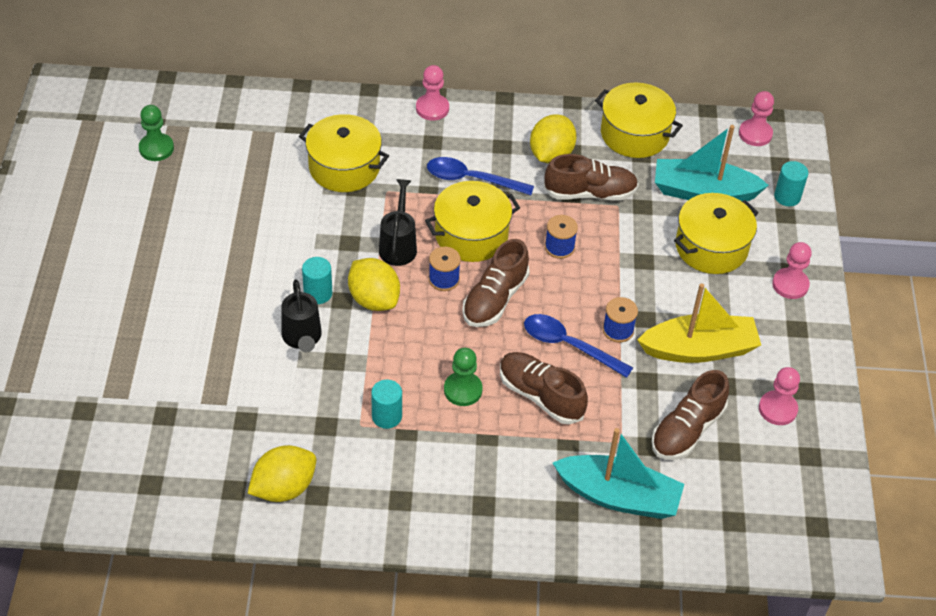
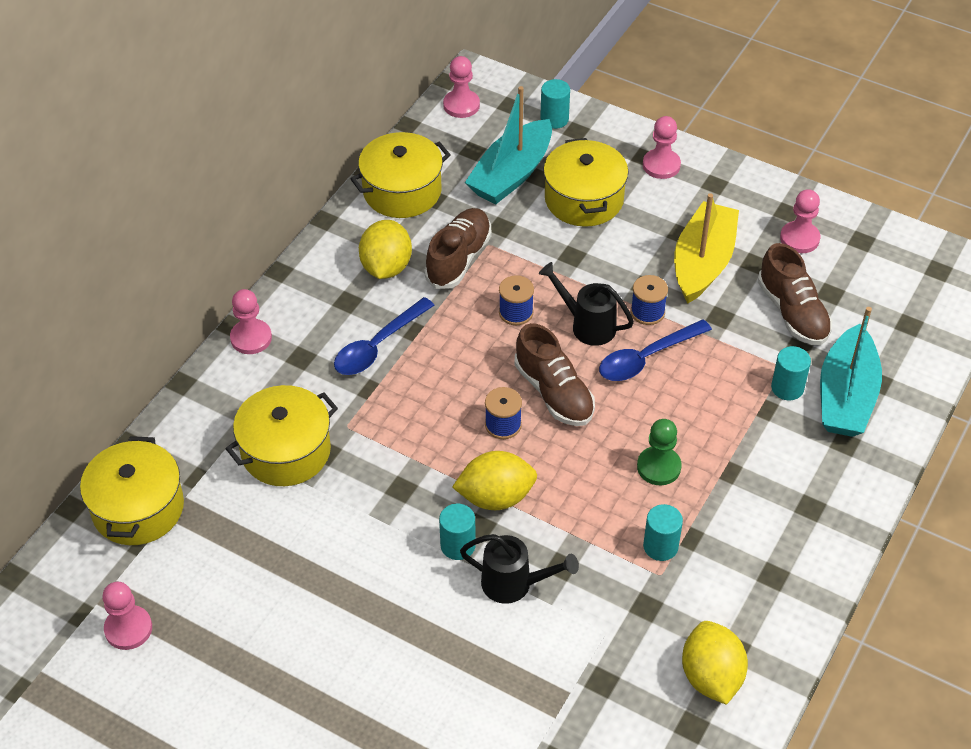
camera: 60 degrees left, 0 degrees up
(156, 148) = (128, 629): green pawn -> pink pawn
(398, 245) = (432, 446): black watering can -> black watering can (587, 325)
(471, 235) = (456, 377): yellow pot -> yellow pot (138, 508)
(540, 396) = (698, 406): brown shoe -> none
(551, 155) = (386, 267): yellow lemon -> yellow lemon turned 45 degrees clockwise
(600, 451) = (787, 388): none -> turquoise cylinder
(618, 496) = (846, 396): turquoise boat -> turquoise boat turned 150 degrees clockwise

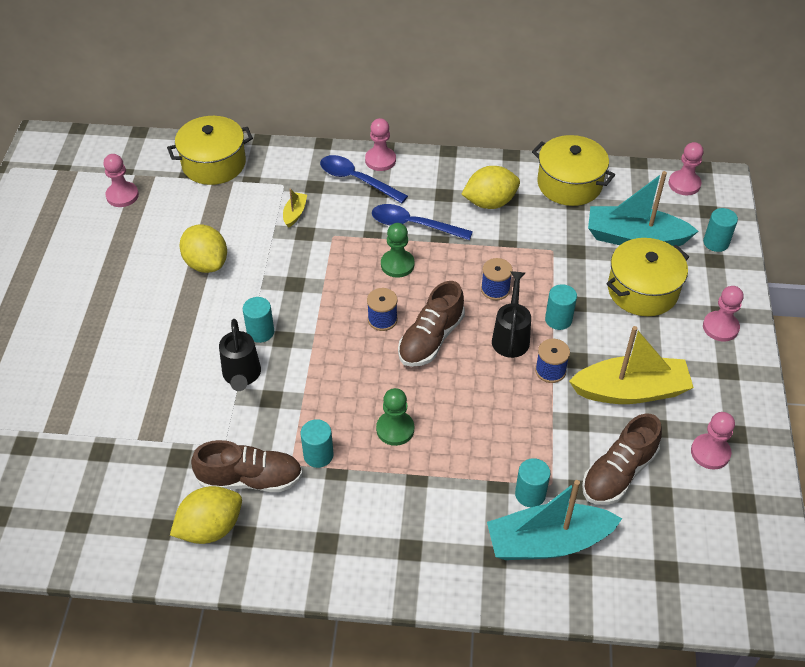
camera: 65 degrees right, 0 degrees up
(286, 451) = (295, 213): yellow pot -> yellow boat
(429, 382) = (397, 264): none -> green pawn
(458, 259) = (526, 238): brown shoe -> brown shoe (250, 479)
(496, 497) = (314, 338): yellow lemon -> yellow lemon (206, 263)
(585, 279) = (558, 319): none -> turquoise cylinder
(646, 358) = (501, 385): blue spoon -> blue spoon (356, 180)

